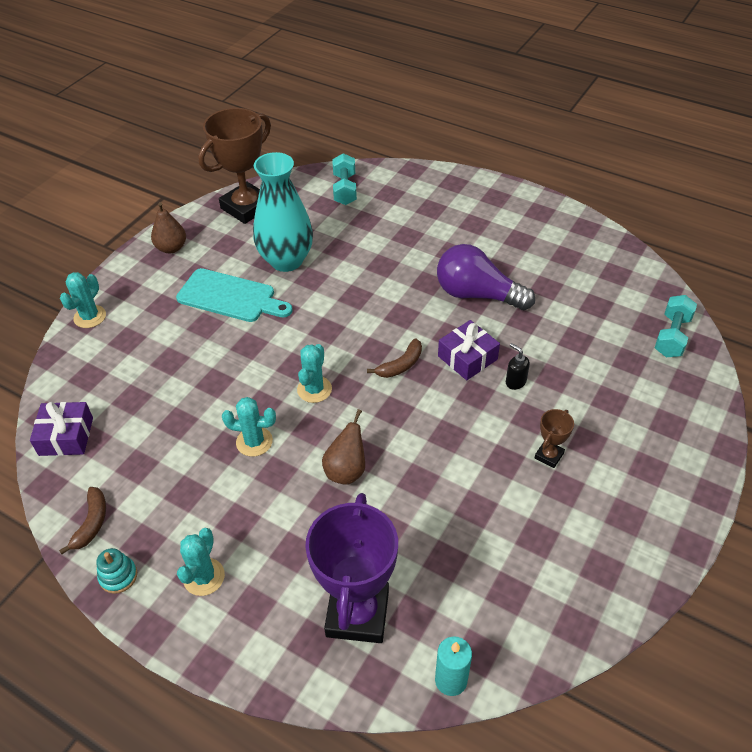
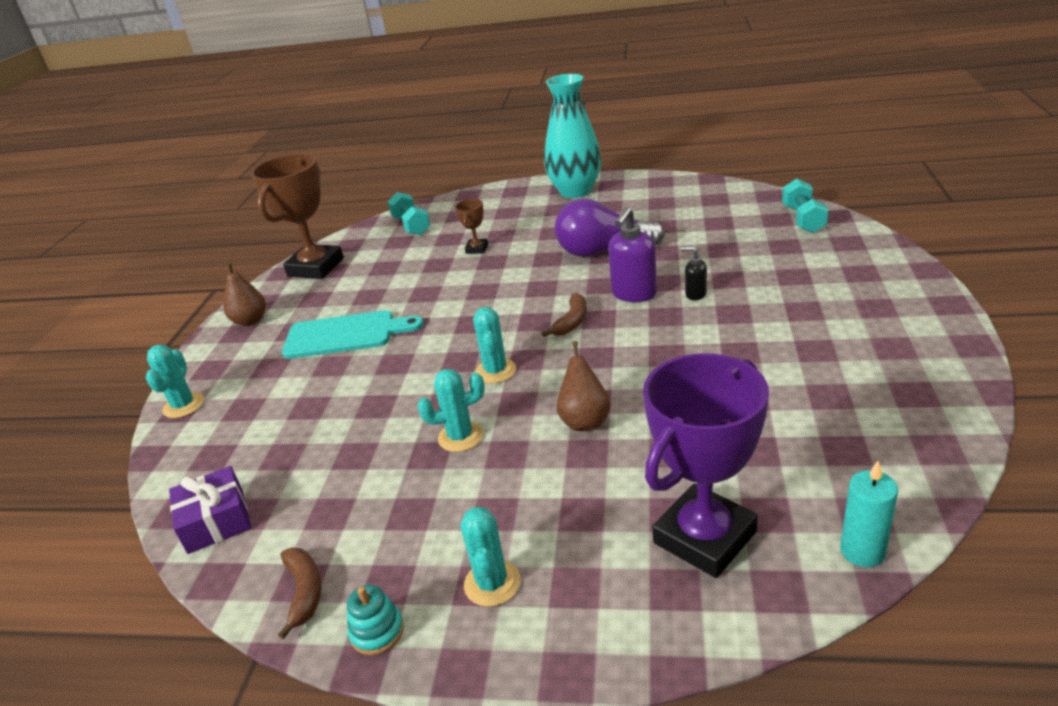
camera: 20 degrees left, 15 degrees down
(286, 260) = (388, 289): turquoise vase -> turquoise vase (575, 191)
(357, 613) = (704, 537): purple trophy -> purple trophy turned 60 degrees clockwise
(467, 358) = (633, 294): purple gift -> purple soap dispenser
(549, 456) = (778, 332): brown trophy -> brown trophy (477, 249)

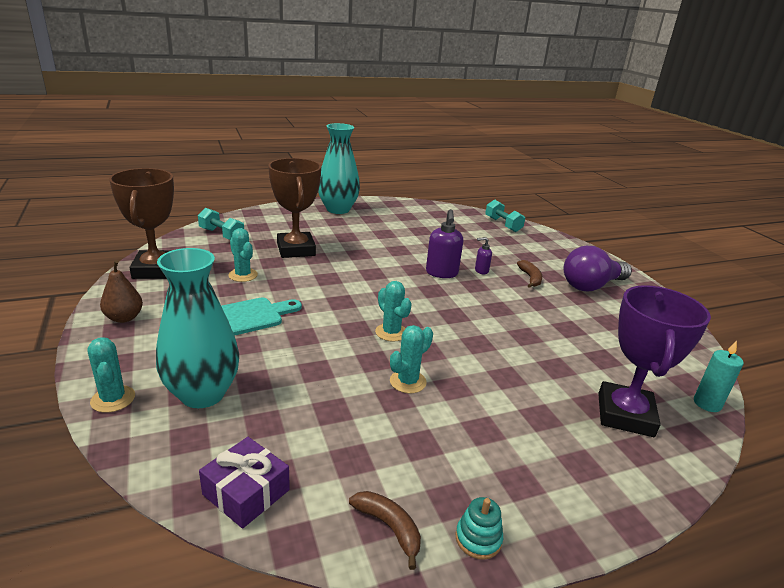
camera: 35 degrees left, 5 degrees down
(255, 414) = (202, 394): none -> turquoise vase
(477, 249) = (296, 249): brown trophy -> brown trophy, size x2.25
(492, 583) = (527, 478): turquoise cactus -> turquoise cactus (243, 275)
(572, 322) = (416, 294): brown banana -> brown banana (530, 278)
(584, 421) = (486, 357): brown pear -> none
(603, 251) = (394, 247): purple light bulb -> purple light bulb (591, 286)
(695, 294) = (481, 271): black soap dispenser -> purple soap dispenser

